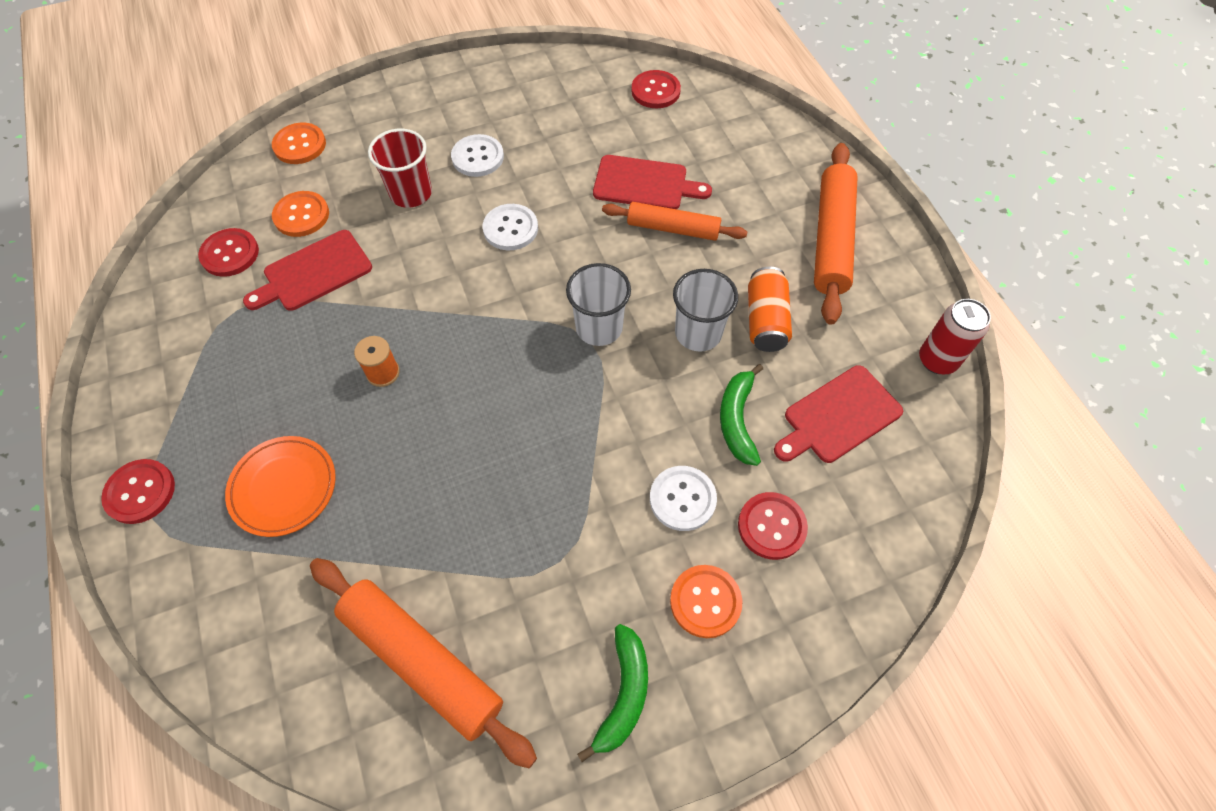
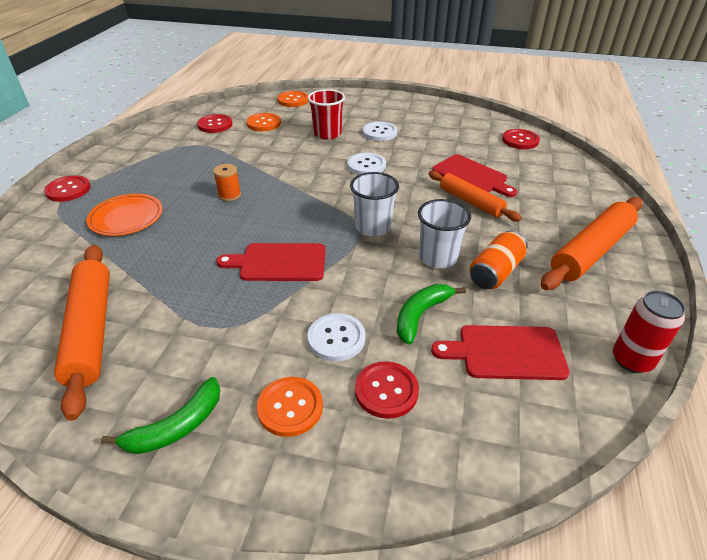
camera: 35 degrees right, 20 degrees down
(313, 272) = (244, 145): red cutting board -> red cutting board (279, 262)

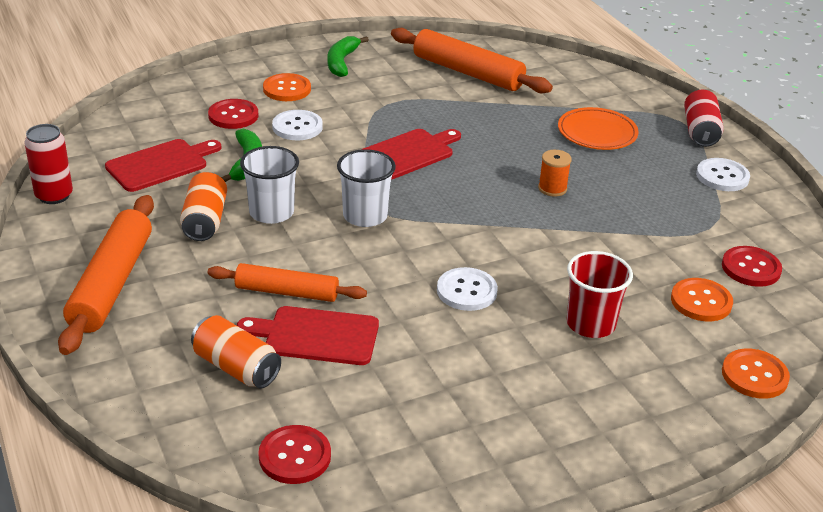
camera: 140 degrees right, 5 degrees down
(68, 190) = (700, 131): red button -> red can
(379, 132) = (526, 363): white button -> white button (722, 176)
(528, 178) = (236, 367): none -> orange can

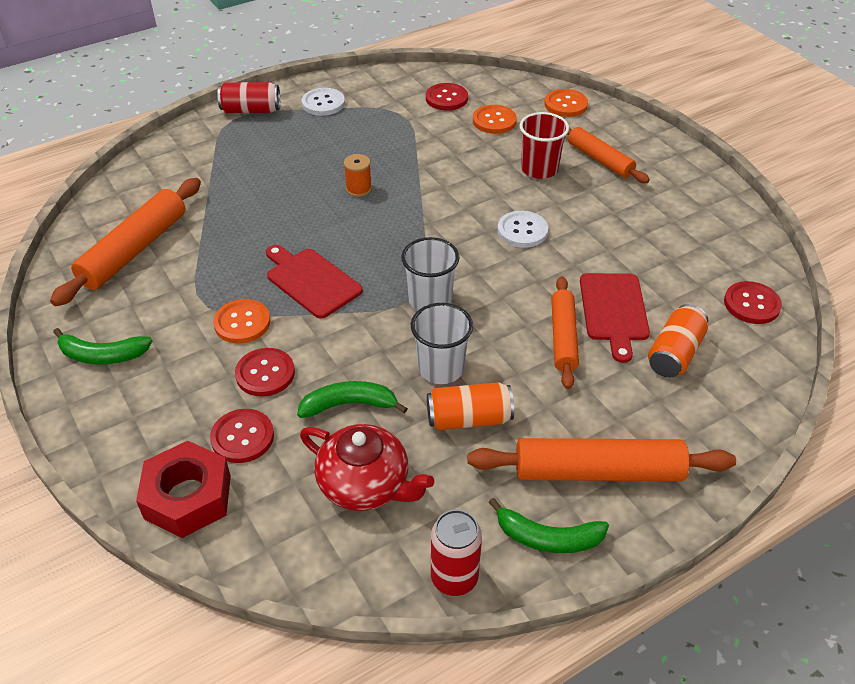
camera: 95 degrees left, 10 degrees up
(61, 244) = (548, 538): none -> green banana
(160, 164) = (365, 484): red cutting board -> red teapot
(187, 94) = (188, 497): none -> red nut
(287, 89) = (173, 397): orange button -> orange button (242, 323)
(297, 127) = (265, 373): white button -> red button
(597, 133) = (259, 164): orange plate -> none
(613, 383) = (600, 160): none -> orange rolling pin

